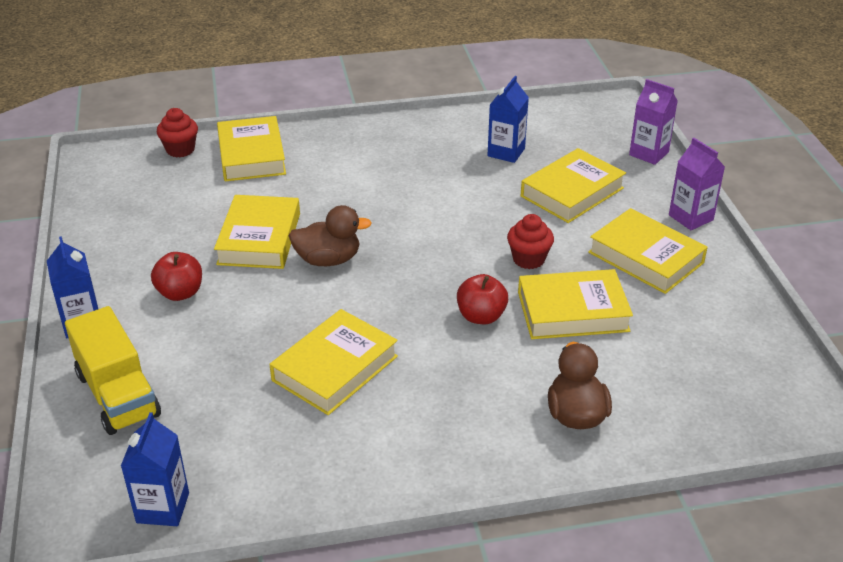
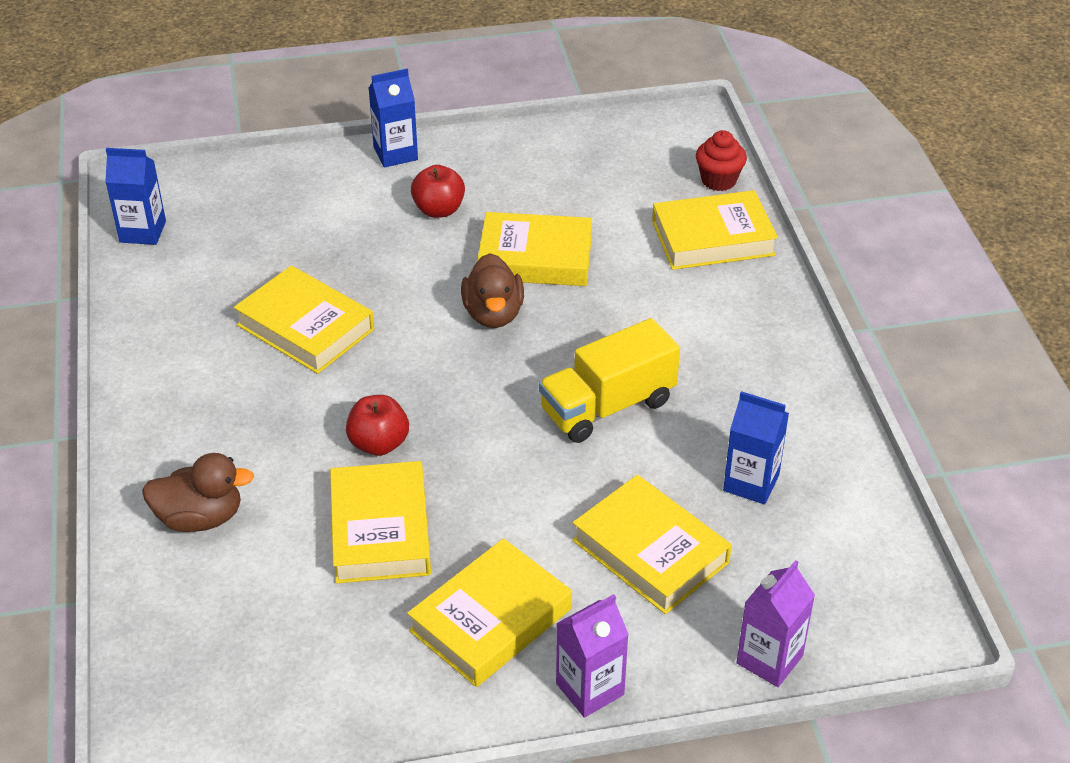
camera: 90 degrees right, 5 degrees up
(118, 394) = (290, 189): yellow truck -> yellow truck (607, 406)
(528, 259) = (490, 493): red cupcake -> none

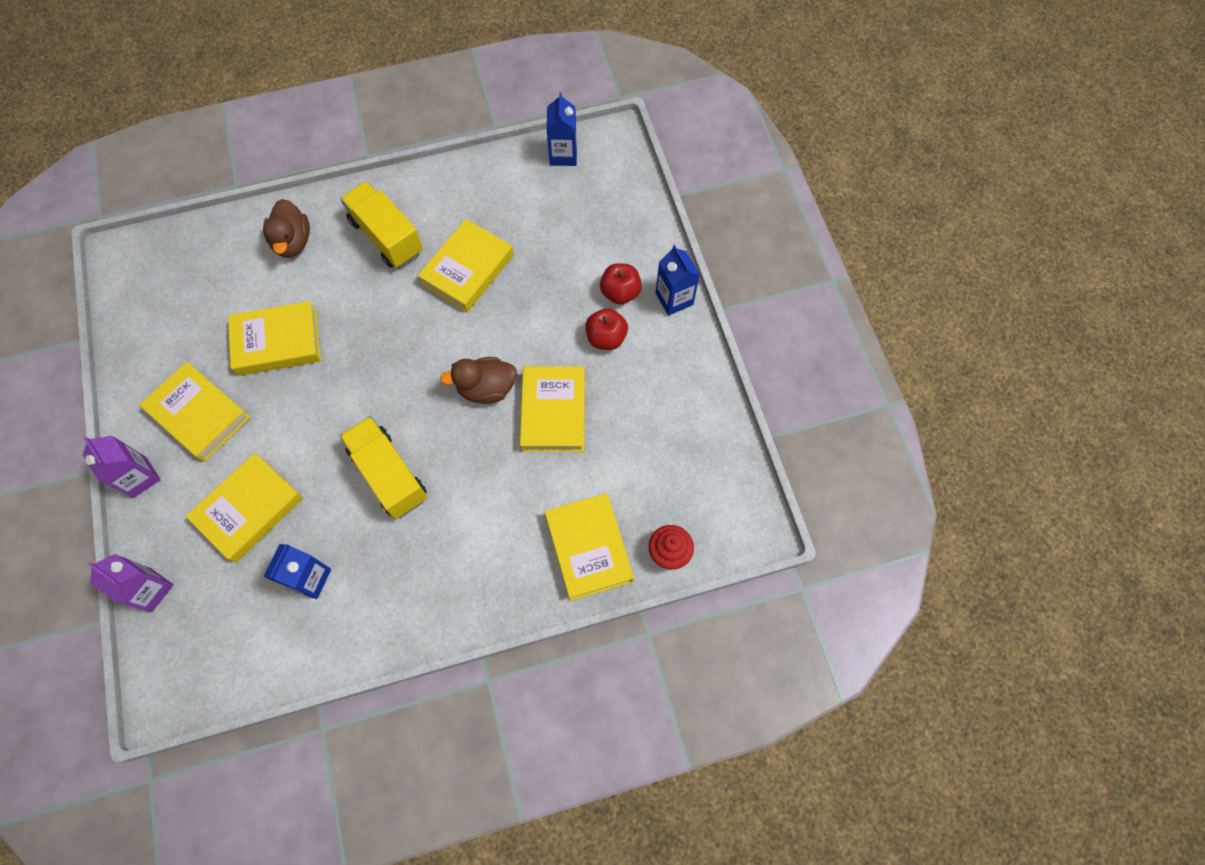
camera: 85 degrees right, 25 degrees up
(224, 409) = (387, 236): none -> yellow truck
(379, 444) = (354, 331): red apple -> red apple (620, 292)

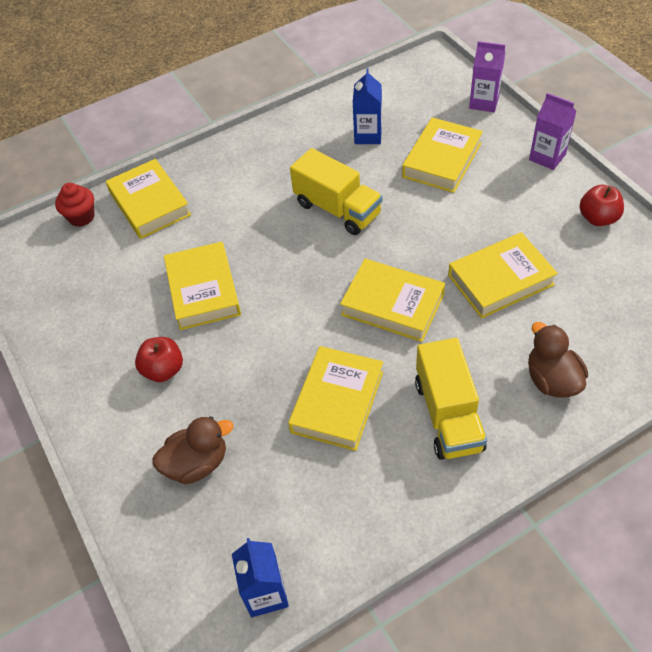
camera: 170 degrees right, 15 degrees down
(199, 415) = (531, 208): yellow book -> yellow book (392, 304)
(387, 236) = (448, 415): yellow truck -> yellow truck turned 45 degrees clockwise
(486, 388) = (275, 293): brown duck -> brown duck (197, 463)
(620, 292) = (155, 422): red apple -> red apple (598, 218)
(674, 299) = (92, 431): blue carton -> none

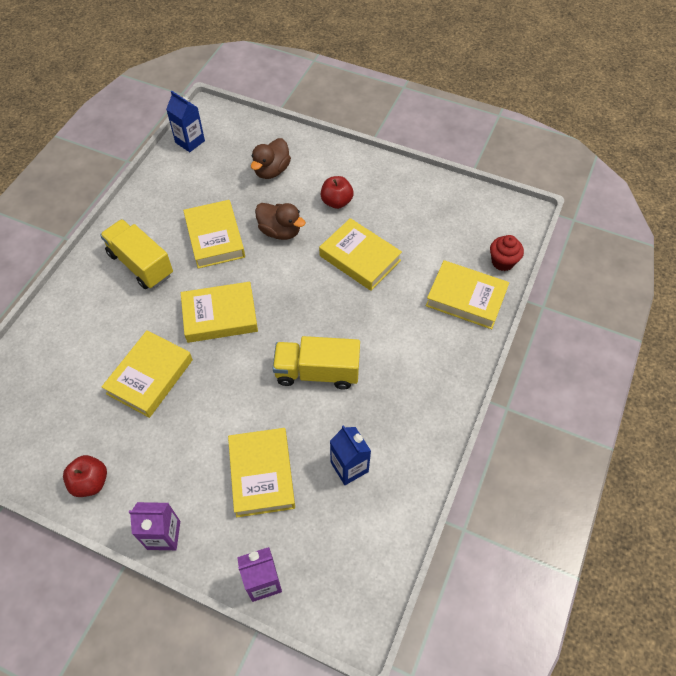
camera: 140 degrees right, 5 degrees up
(552, 380) = (81, 319): brown duck -> brown duck (280, 231)

